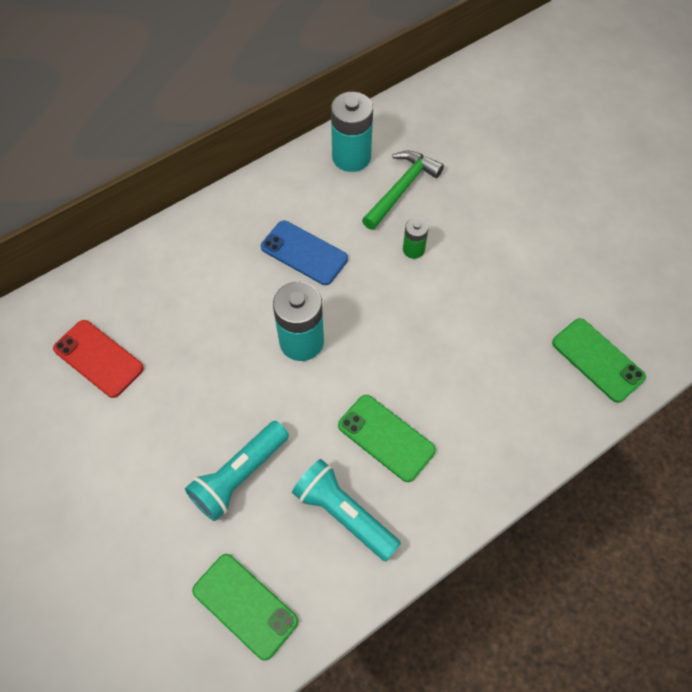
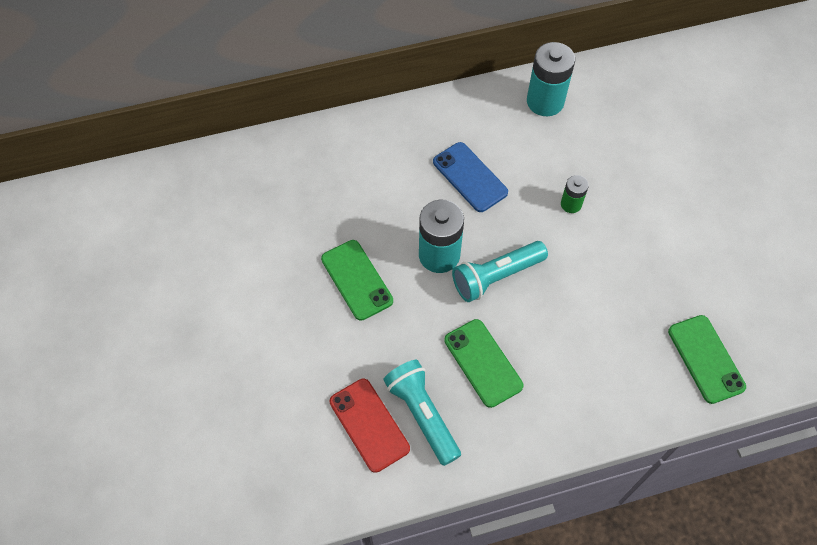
camera: 20 degrees right, 0 degrees up
(98, 358) = (262, 214): red phone -> red phone (369, 425)
(239, 476) = (345, 352): turquoise flashlight -> turquoise flashlight (496, 276)
(245, 606) = (313, 460): green phone -> green phone (356, 280)
(401, 189) = (581, 145): green hammer -> none

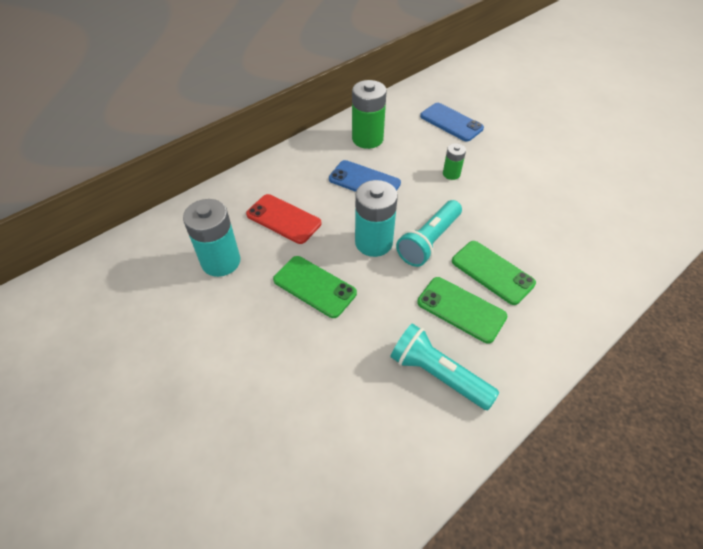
camera: 25 degrees left, 10 degrees down
(369, 425) = (395, 405): red phone -> red phone (283, 219)
(504, 121) = (367, 139): none -> green battery
(545, 101) = (389, 118): turquoise battery -> turquoise battery (221, 261)
(615, 133) = (451, 122): none -> blue phone
(705, 359) = (620, 239): green phone -> green phone (492, 272)

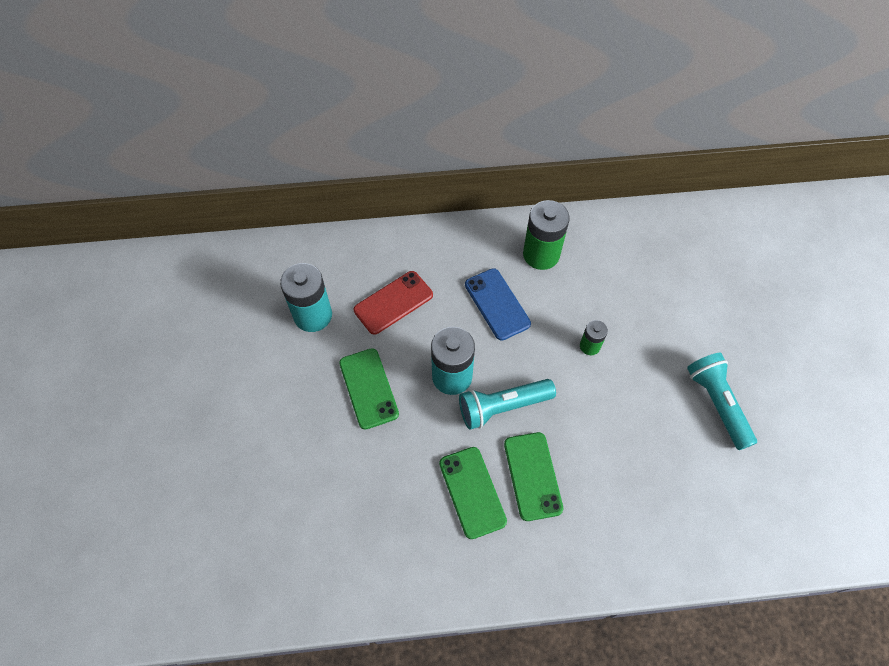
camera: 35 degrees right, 10 degrees up
(283, 219) = (393, 303): red phone -> red phone turned 75 degrees clockwise
(438, 374) = (403, 534): turquoise flashlight -> turquoise flashlight (717, 403)
(451, 122) = (647, 282): blue phone -> none

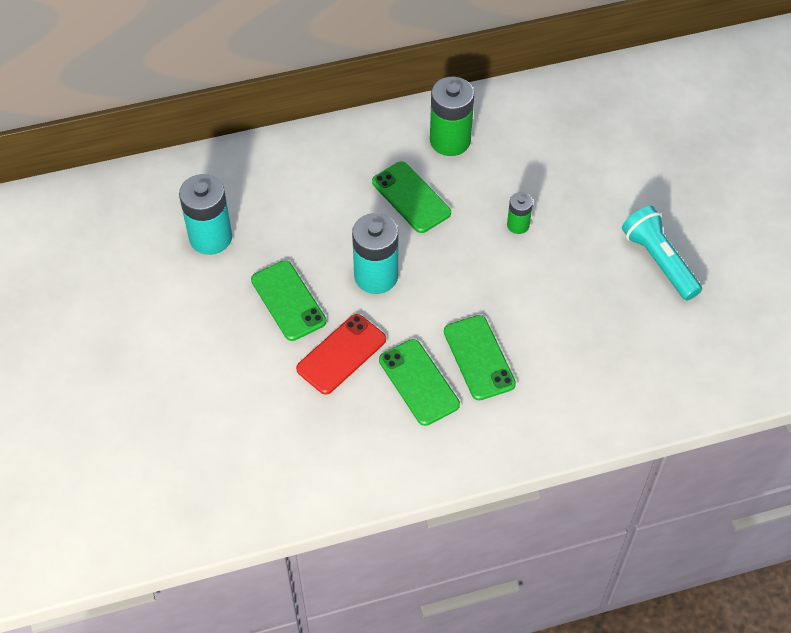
camera: 10 degrees left, 5 degrees down
(393, 303) = (297, 212): red phone -> red phone (341, 354)
(497, 304) = (411, 197): blue phone -> green phone
(502, 407) = (435, 297): turquoise flashlight -> none

